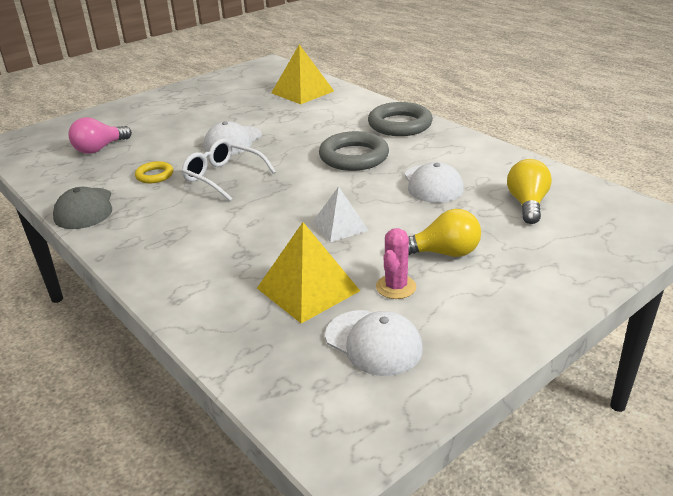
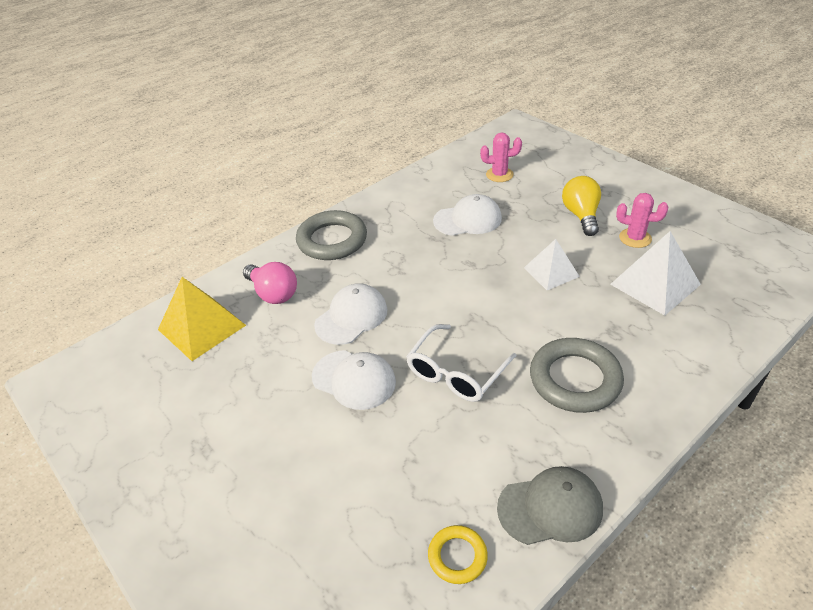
camera: 90 degrees left, 10 degrees up
(99, 149) = (358, 551): pink light bulb -> pink light bulb (273, 293)
(154, 175) = (452, 447): yellow ring -> yellow ring (457, 556)
(308, 289) = (655, 284): yellow pyramid -> white pyramid
(354, 157) = (408, 270): grey ring -> grey ring (575, 379)
(373, 342) = (706, 247): white cap -> white cap (351, 317)
(527, 204) = (499, 175): yellow light bulb -> pink cactus

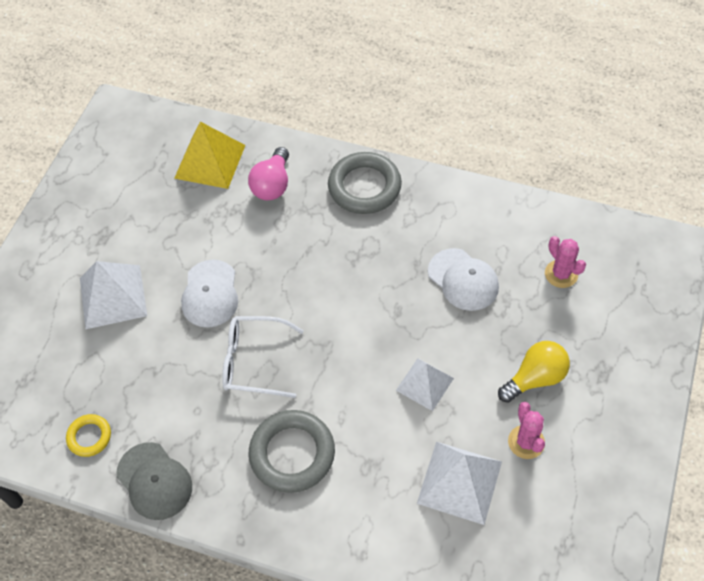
camera: 60 degrees right, 15 degrees up
(288, 466) = (113, 296): none -> white pyramid
(351, 317) = (276, 255): white cap -> none

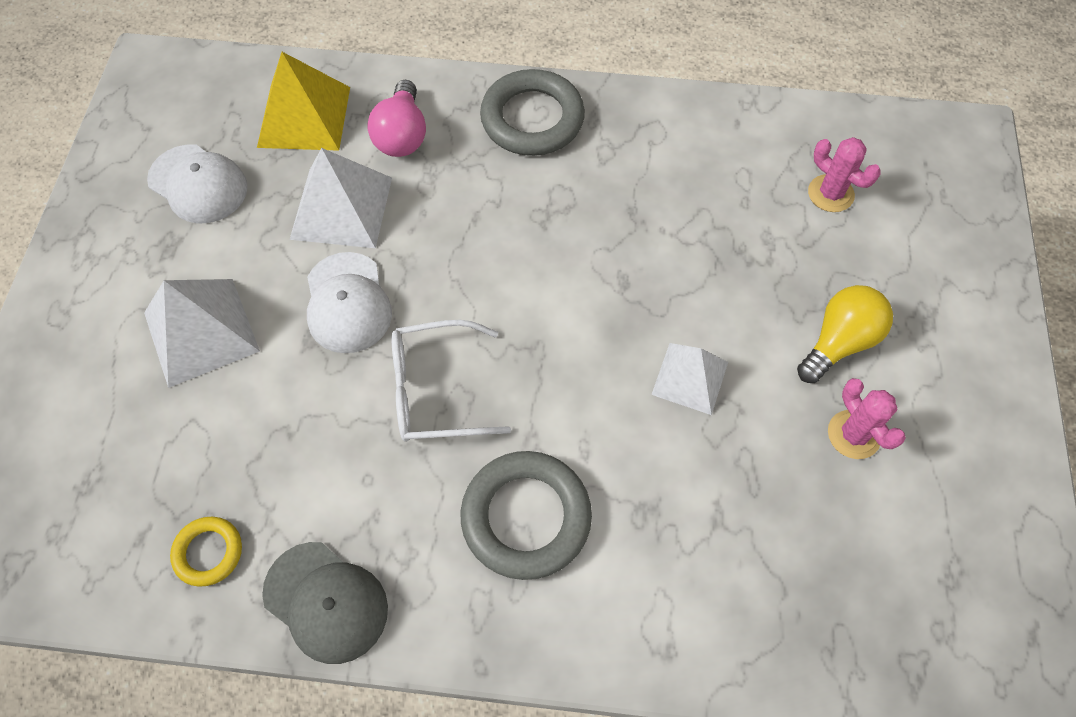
camera: 15 degrees left, 5 degrees up
(459, 482) = (778, 511): white pyramid -> white pyramid (341, 208)
(463, 280) = (702, 223): white cap -> white cap (198, 184)

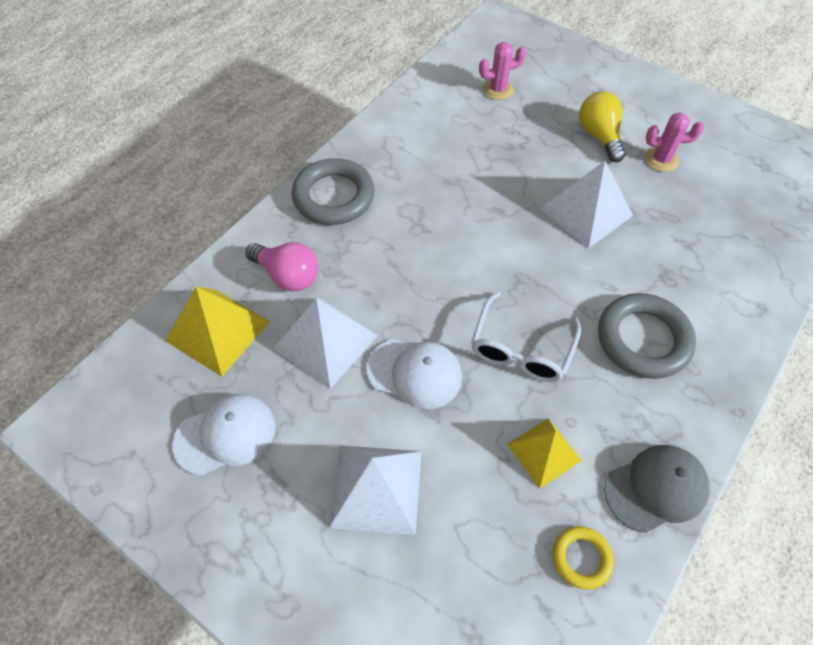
camera: 60 degrees left, 5 degrees down
(315, 467) = (544, 452): none -> yellow pyramid
(690, 378) = (586, 212): white pyramid -> white pyramid, size x1.53

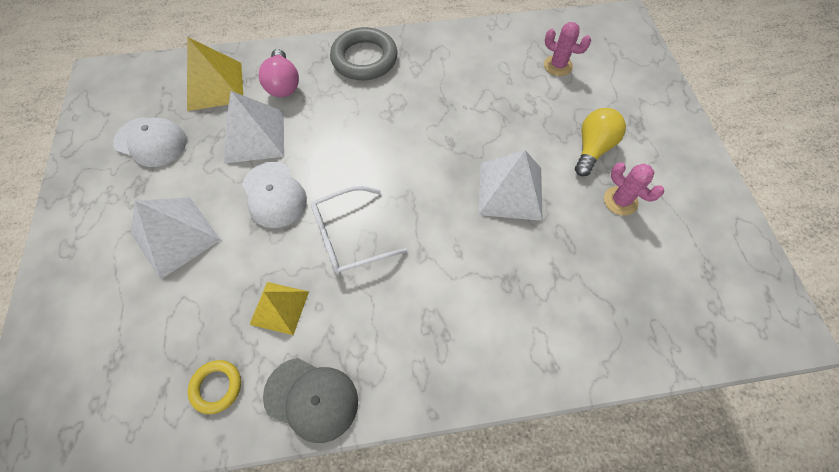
camera: 45 degrees right, 5 degrees up
(643, 339) = (433, 304): grey ring -> none

